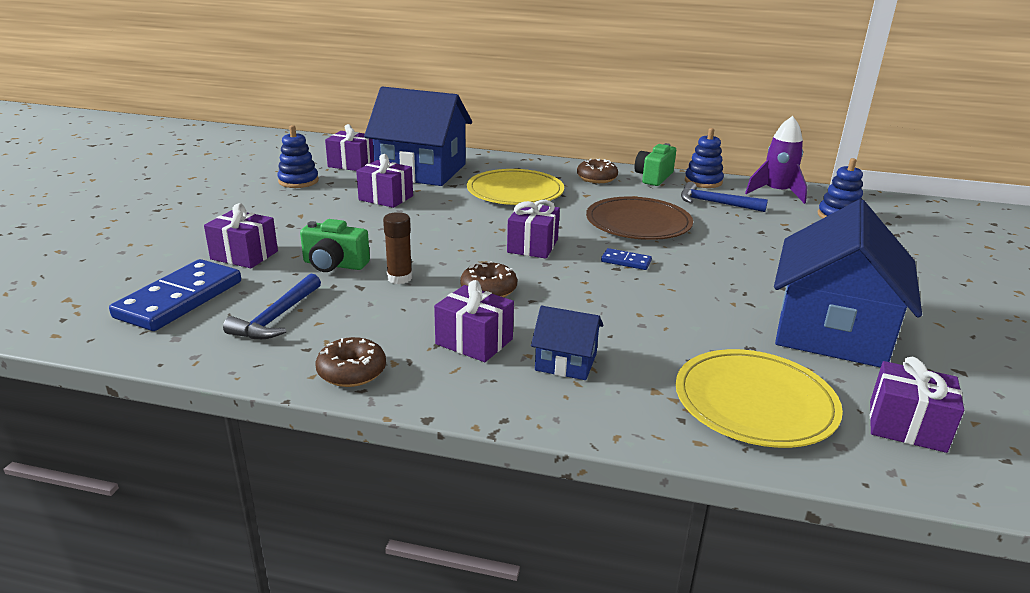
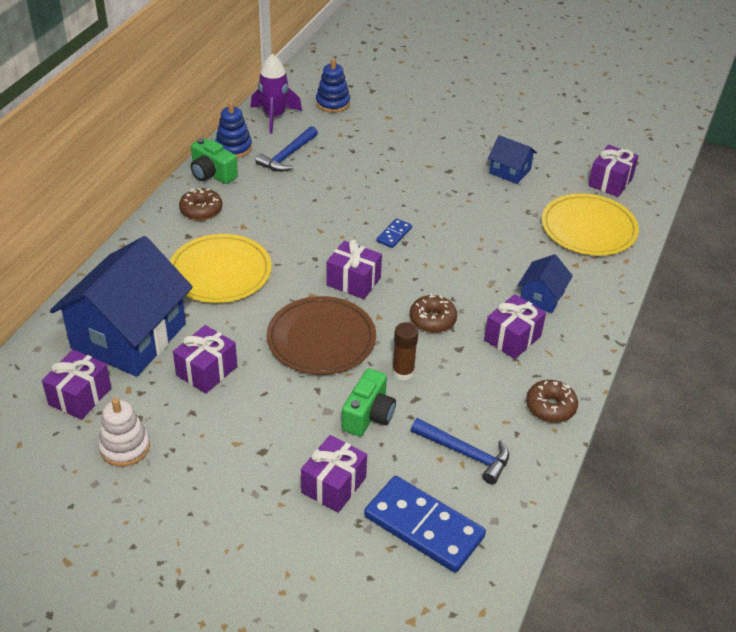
camera: 80 degrees left, 15 degrees up
(298, 181) = (125, 447): blue stacking toy -> white stacking toy
(638, 223) = (320, 210): brown plate -> brown plate (321, 339)
(831, 331) = (510, 171): blue house -> blue house, size x0.46

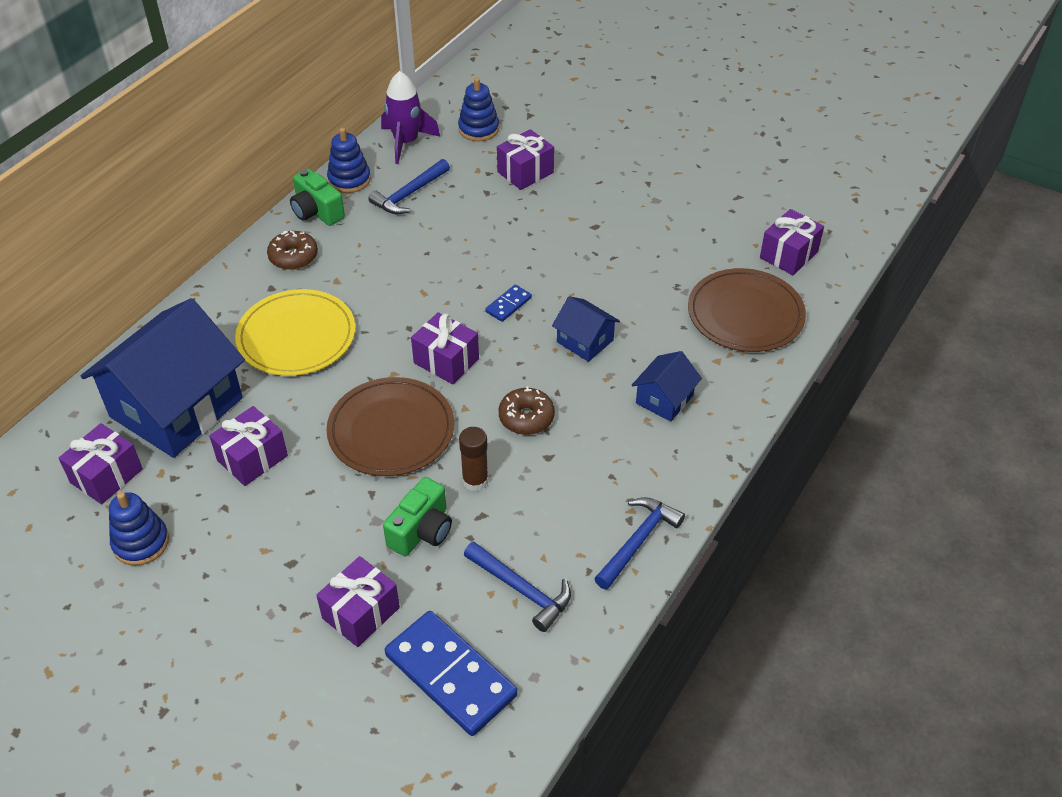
camera: 10 degrees right, 5 degrees up
(125, 447) = (141, 542): white stacking toy -> blue stacking toy
(510, 171) = (668, 232): blue house -> blue house (585, 341)
(512, 338) = (615, 449): purple gift -> purple gift (525, 172)
(550, 407) = (637, 541): brown donut -> blue hammer
(588, 228) = (745, 314): yellow plate -> brown plate

